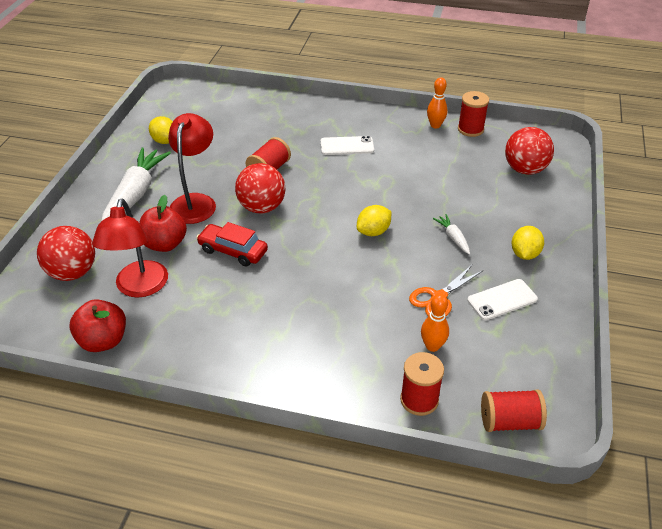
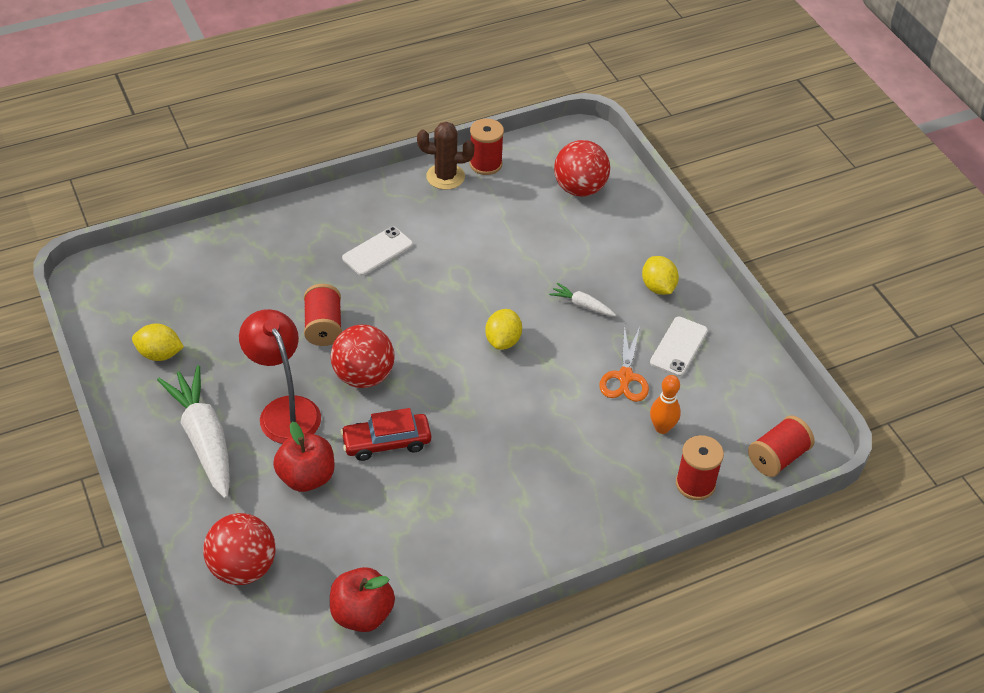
camera: 40 degrees left, 5 degrees up
(139, 288) = (335, 539): red lamp -> none
(435, 125) = (445, 177): orange bowling pin -> brown cactus

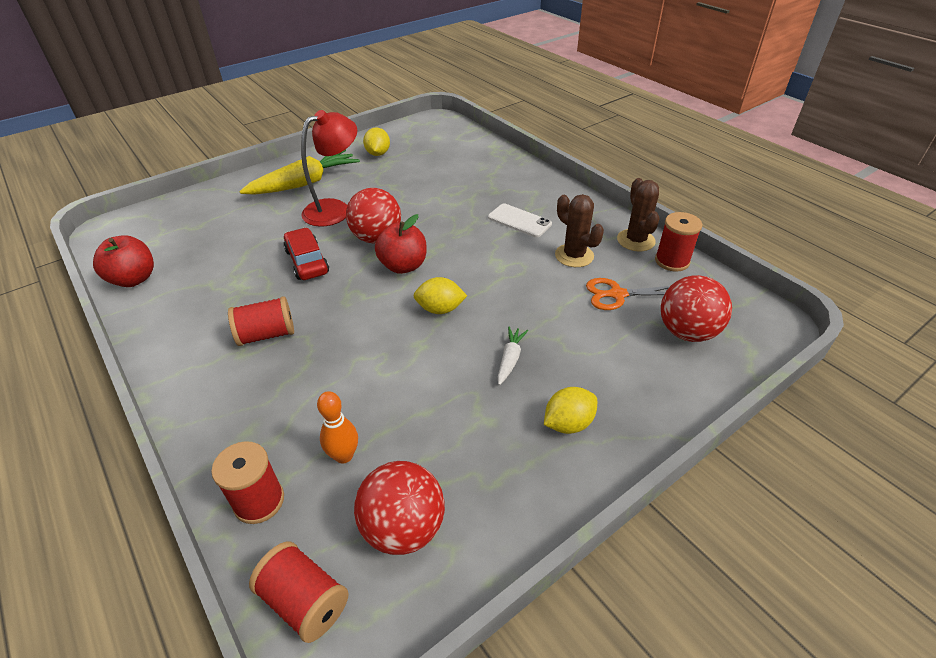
camera: 80 degrees right, 5 degrees down
(204, 439) = (304, 183): white carrot -> yellow carrot
(243, 567) = (189, 219): red ball -> red ball (403, 528)
(306, 477) = (270, 230): red apple -> red apple (403, 266)
(323, 326) = (424, 210): red spool -> red spool (267, 334)
(454, 226) = (574, 256): none -> brown cactus
(625, 377) = (415, 410): orange scissors -> orange scissors (617, 294)
(678, 346) = (477, 457): white phone -> none

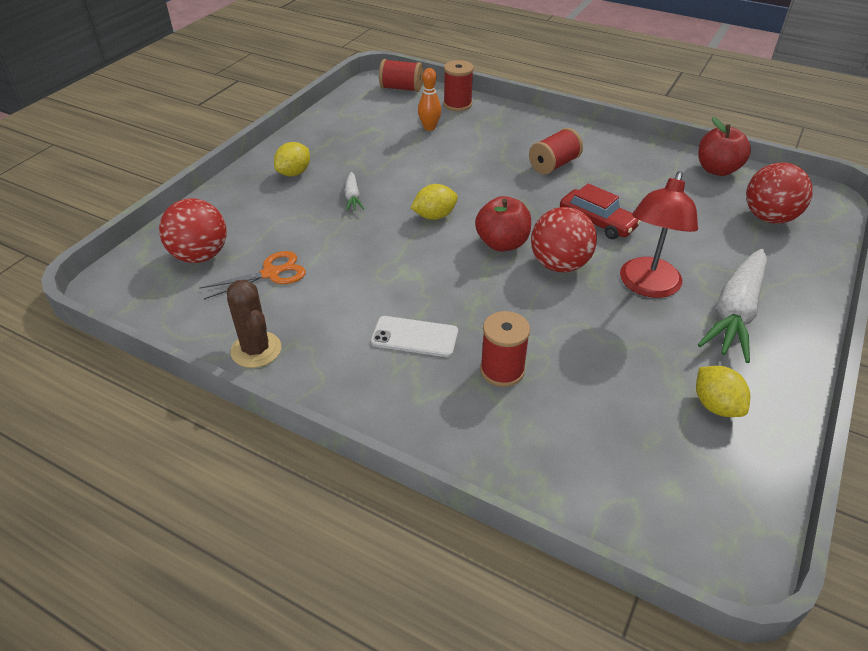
camera: 155 degrees right, 0 degrees up
(304, 183) = (735, 313): yellow carrot -> white carrot
(403, 528) = (372, 114): red ball -> red ball (768, 217)
(574, 256) = (328, 306): brown cactus -> none
(672, 261) = (210, 331): red spool -> red spool (502, 370)

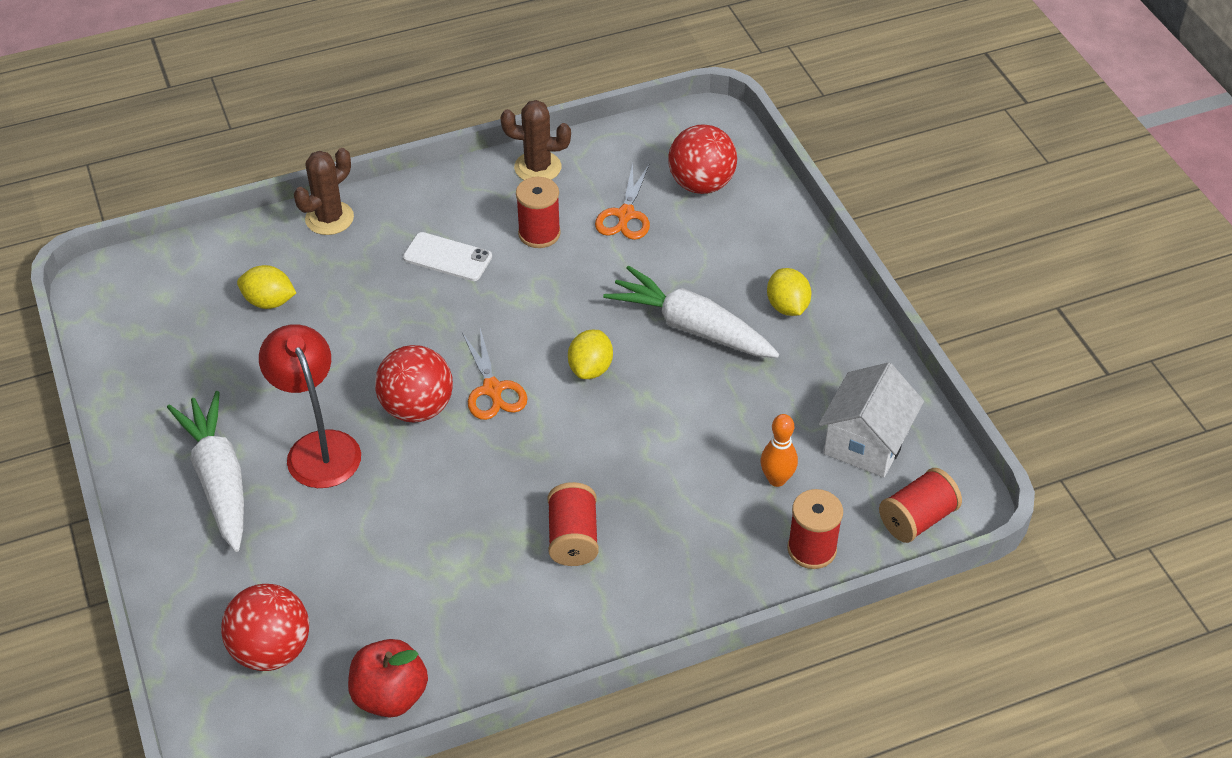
camera: 130 degrees right, 5 degrees up
(352, 197) = (691, 327): white carrot -> white carrot, size x2.18
(370, 115) = (866, 442): none -> white house
(415, 337) = (447, 257): white phone -> white phone turned 60 degrees clockwise
(454, 443) = (329, 218): none -> brown cactus
(502, 243) = (492, 389): red apple -> orange scissors
(502, 370) = (354, 283): red spool -> red spool (539, 233)
(597, 222) = (438, 489): red car -> none
(716, 405) = (175, 376): yellow lemon -> yellow lemon (269, 302)

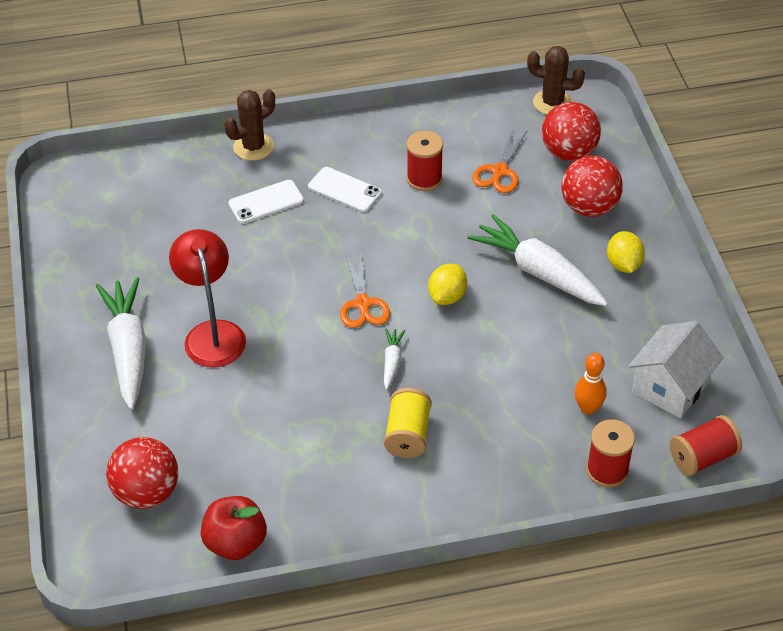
camera: 10 degrees right, 0 degrees up
(269, 302) = (193, 210): yellow lemon -> none
(356, 282) = (266, 202): none -> white phone
(417, 408) = (298, 311): red ball -> red ball (589, 207)
(537, 167) = (433, 123): brown cactus -> brown cactus (552, 103)
(539, 454) = (392, 362): none -> white carrot
(573, 538) = (407, 434): red spool -> yellow spool

